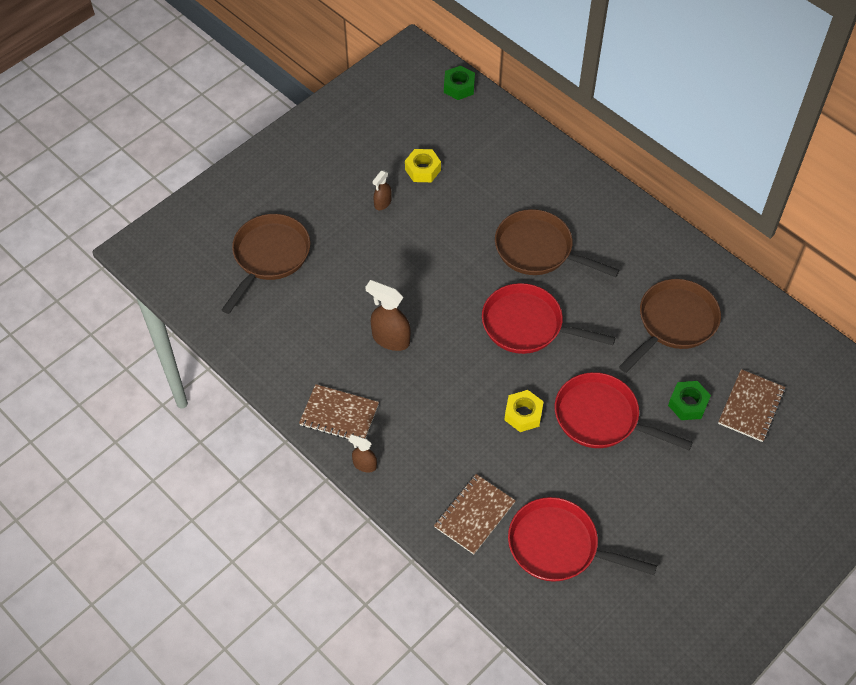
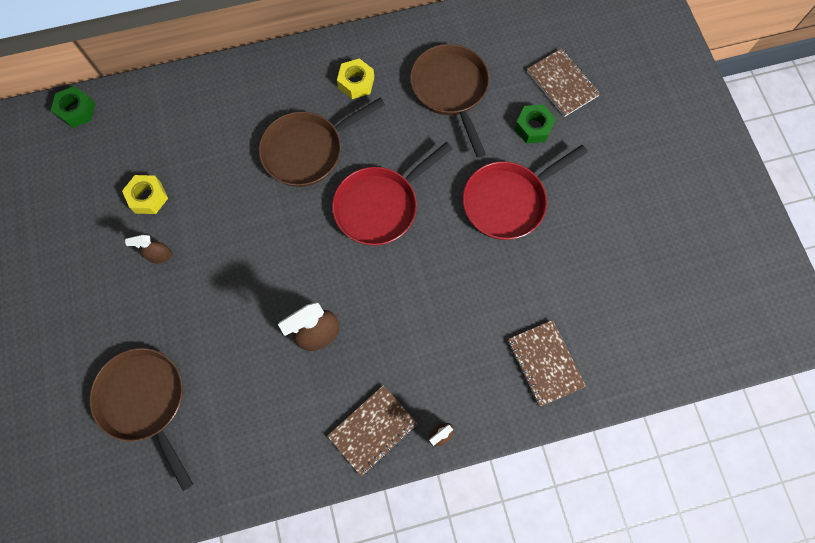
camera: 60 degrees left, 15 degrees up
(382, 203) = (160, 256): brown spray bottle -> brown spray bottle turned 105 degrees clockwise
(523, 414) = (468, 263): yellow nut -> yellow nut (356, 83)
(559, 546) = (611, 309): red pan -> none

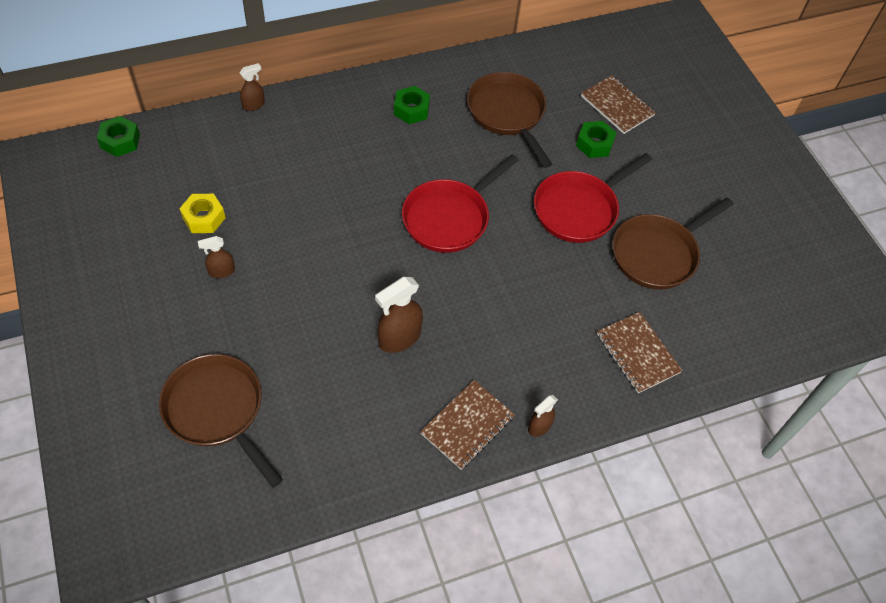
camera: 10 degrees left, 15 degrees down
(204, 73) = (254, 105): none -> brown spray bottle
(308, 150) = (369, 170): brown pan -> brown pan (658, 254)
(356, 83) = (411, 110): yellow nut -> green nut

